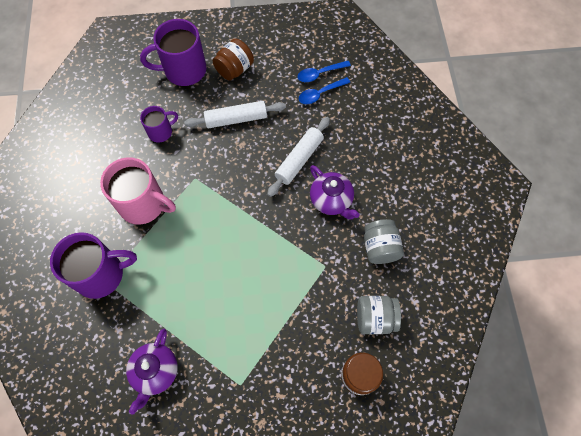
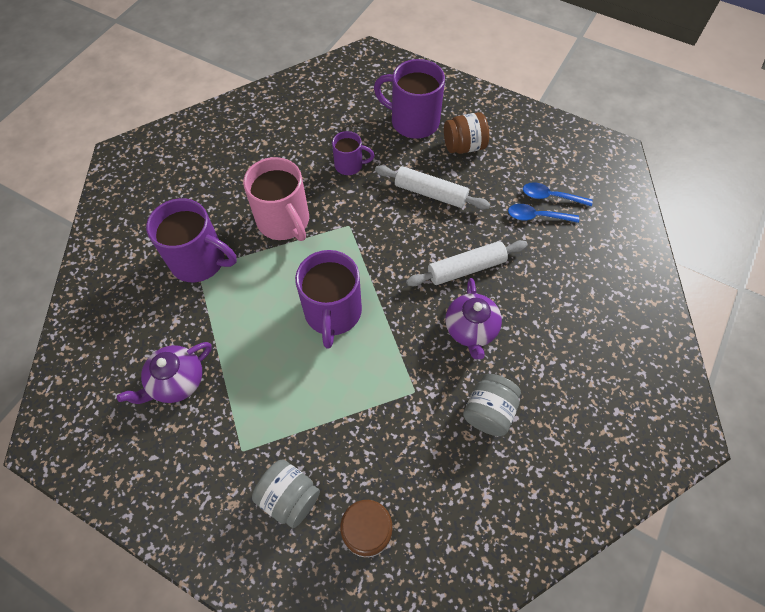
camera: 35 degrees right, 5 degrees down
(231, 249) = (333, 313): none -> purple mug
(375, 318) = (428, 482): grey jar -> grey jar (289, 497)

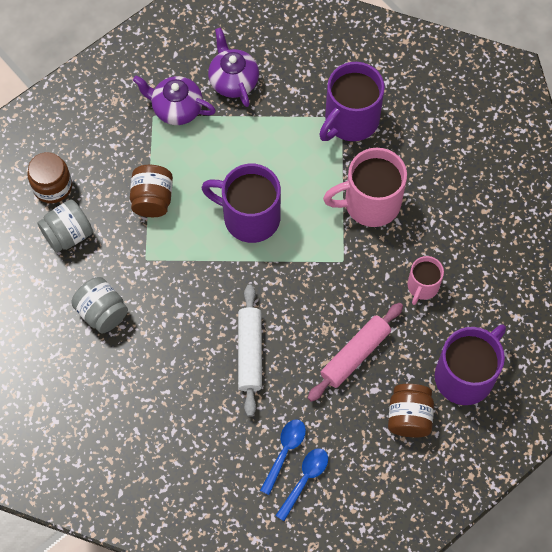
camera: 110 degrees right, 5 degrees up
(289, 497) = (101, 140): grey jar -> grey jar (68, 234)
(345, 411) = (152, 199): none -> brown jar
(350, 165) = (422, 286): purple mug -> pink mug
(430, 193) = (355, 355): white rolling pin -> pink rolling pin
(471, 329) = (183, 330): purple teapot -> purple teapot (176, 108)

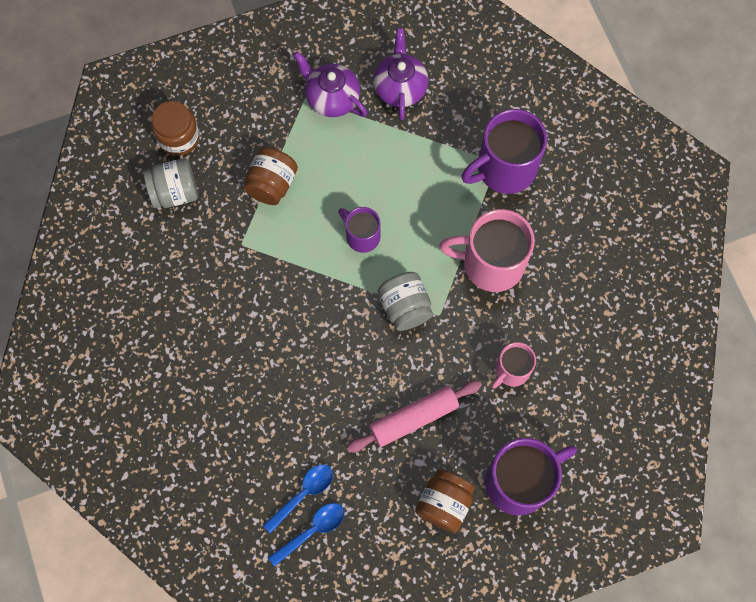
camera: 20 degrees right, 5 degrees up
(102, 312) = (178, 284): grey jar -> grey jar (405, 307)
(249, 217) = (362, 236): purple mug -> purple mug, size x0.56
(250, 353) = (308, 378): white rolling pin -> none

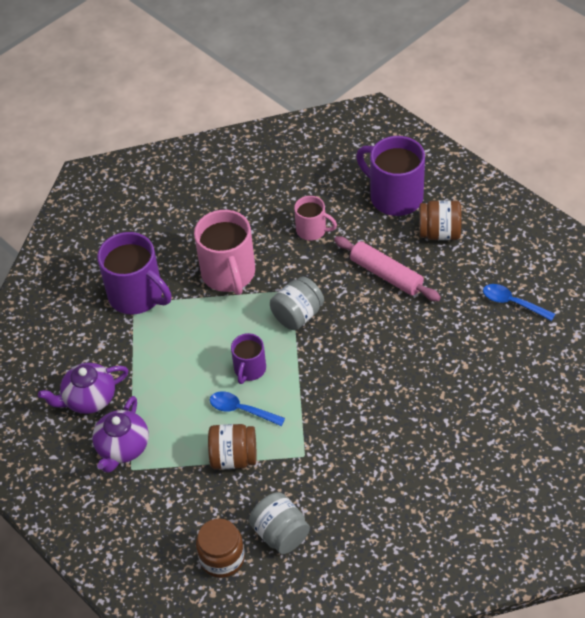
camera: 110 degrees left, 20 degrees down
(303, 494) = (489, 320): blue spoon -> blue spoon (241, 410)

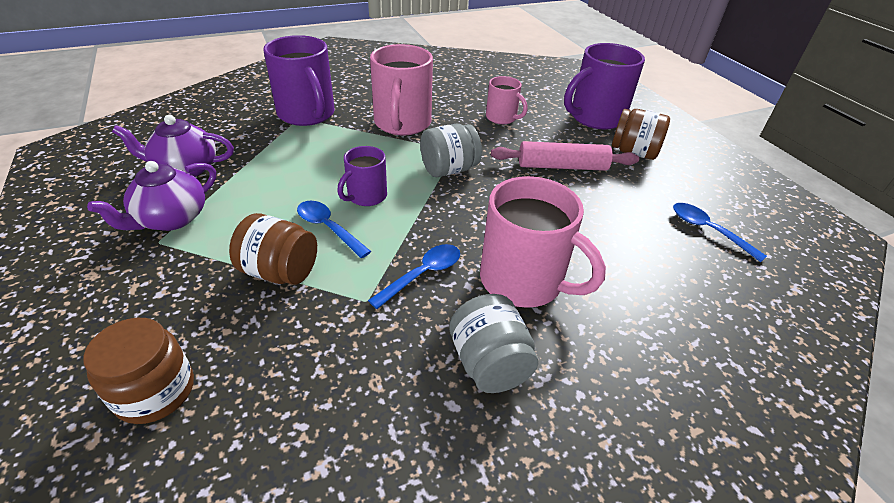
camera: 15 degrees right, 10 degrees down
(280, 533) = (262, 390): grey jar -> grey jar (489, 363)
(329, 422) = (423, 274): none -> blue spoon
(386, 274) = (562, 166): pink rolling pin -> pink rolling pin turned 60 degrees counterclockwise
(394, 196) = (595, 118): purple mug -> purple mug turned 90 degrees counterclockwise
(398, 400) = (524, 281): none -> pink mug

